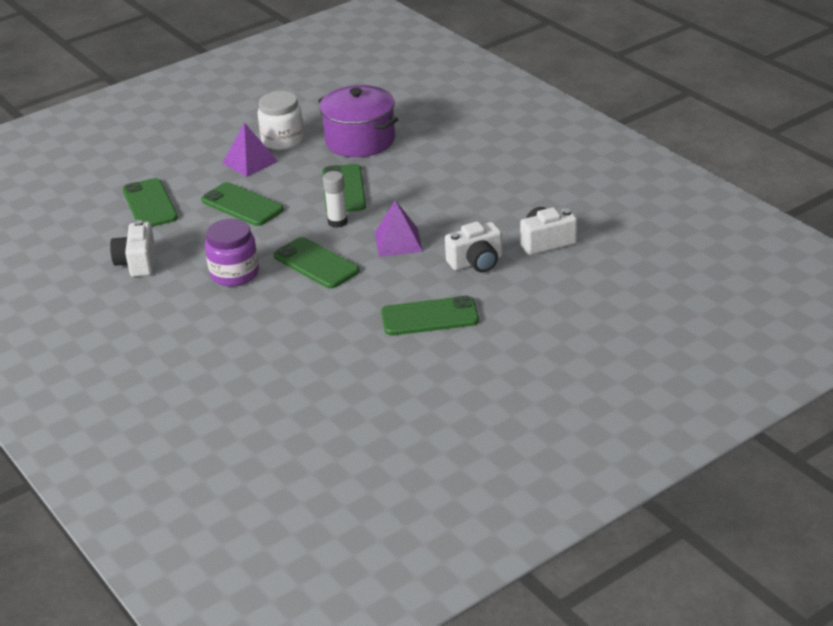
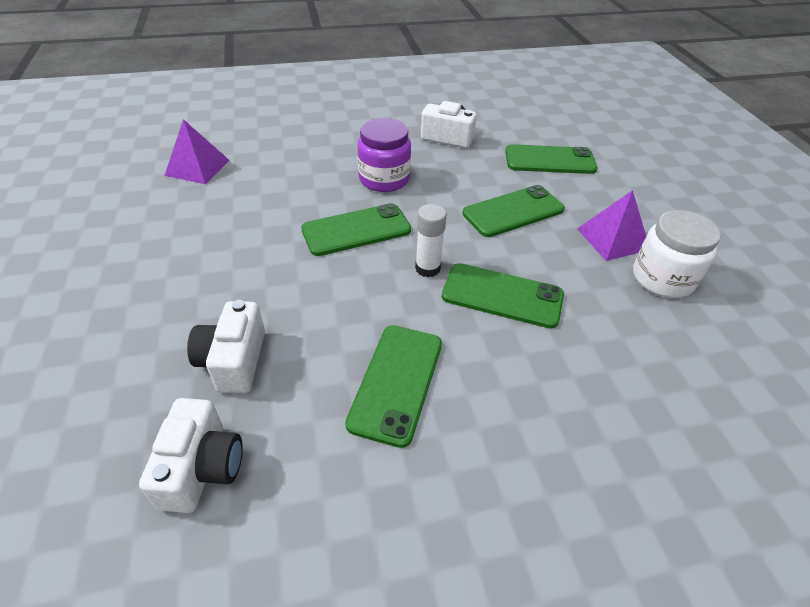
camera: 110 degrees right, 10 degrees up
(360, 140) = (637, 354): purple pot -> none
(398, 242) = (344, 304): purple pyramid -> purple pyramid (197, 167)
(429, 317) = (178, 279): green phone -> green phone (396, 382)

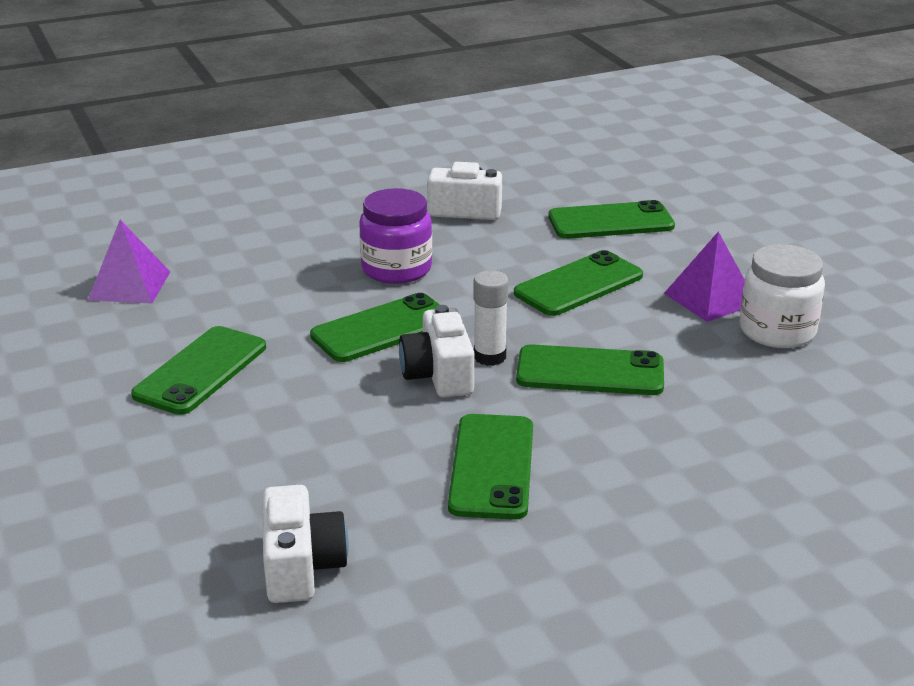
camera: 10 degrees left, 15 degrees down
(212, 248) = (201, 371): none -> green phone
(234, 361) = (289, 474): white camera -> white camera (438, 375)

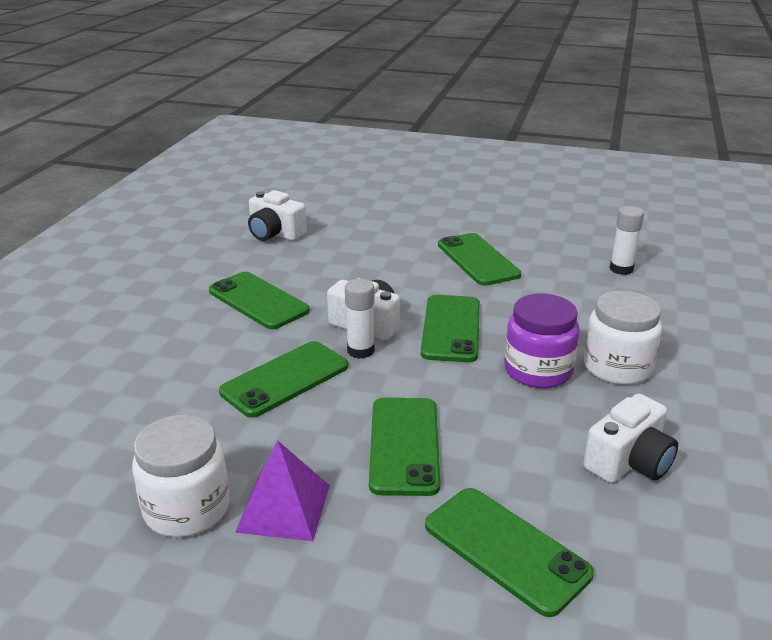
camera: 130 degrees right, 0 degrees up
(129, 285) = (621, 269): purple pyramid -> white glue stick
(343, 241) = (617, 367): none -> white jar
(610, 222) = (506, 549): green phone -> green phone turned 75 degrees counterclockwise

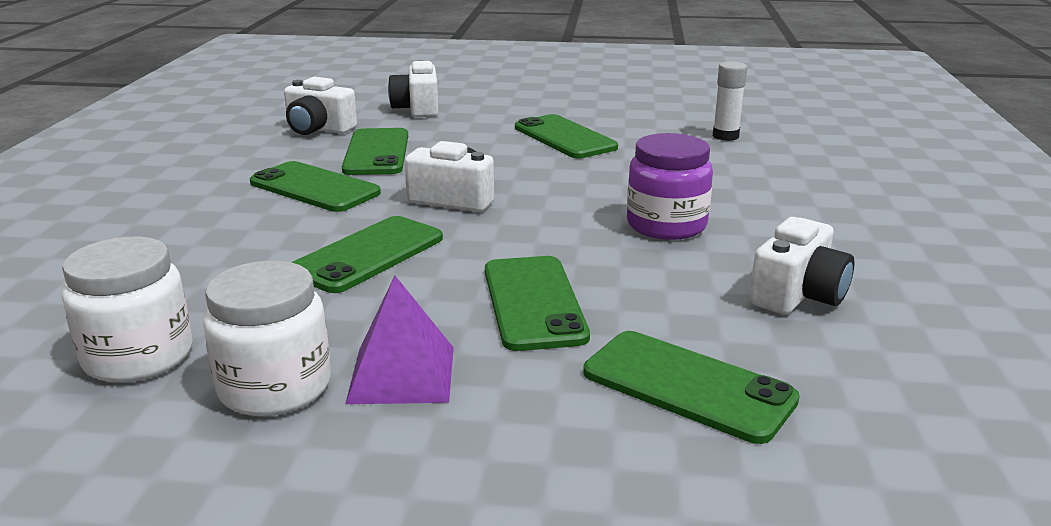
camera: 10 degrees left, 5 degrees down
(360, 351) = (453, 223): white glue stick -> none
(361, 215) = (417, 109): none -> white camera
(451, 328) = (554, 197): green phone -> green phone (377, 153)
(617, 367) = (753, 216): white jar -> white jar (138, 357)

